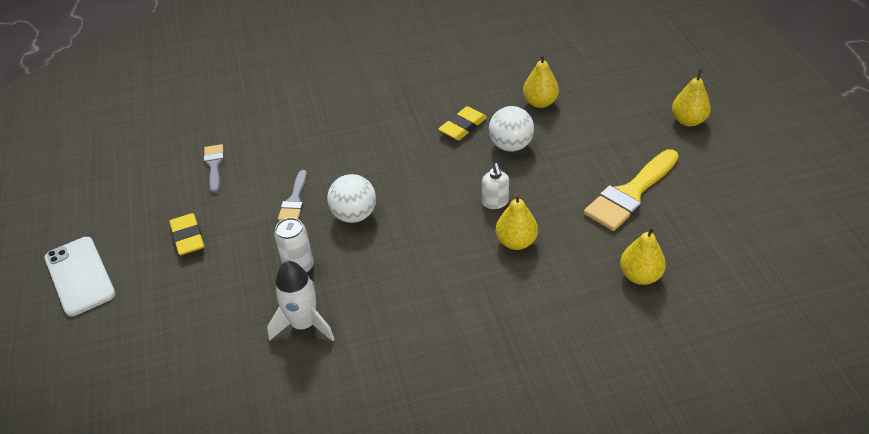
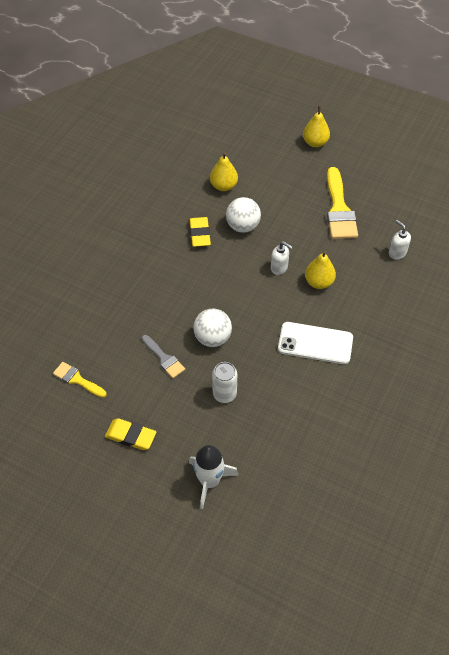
camera: 50 degrees left, 10 degrees up
(80, 276) = (96, 519): white phone -> white phone (315, 343)
(214, 166) = (77, 379): grey brush -> yellow brush
(304, 324) = (273, 422): white rocket -> white rocket (209, 481)
(640, 276) = (397, 253): yellow pear -> white soap dispenser

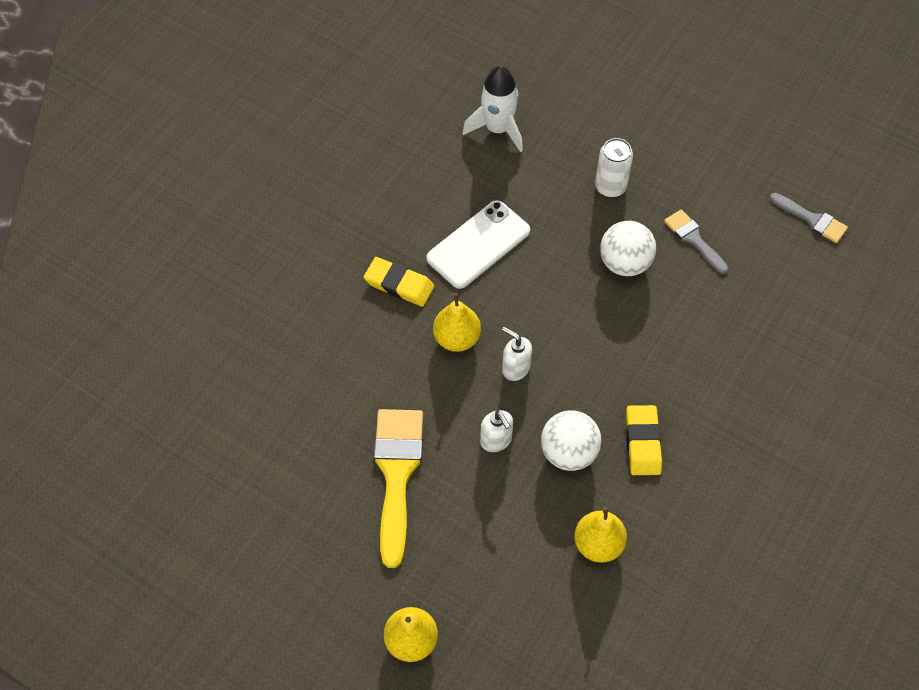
camera: 175 degrees left, 5 degrees up
(77, 379) = (812, 220): yellow brush -> grey brush
(131, 436) = (731, 146): yellow eraser -> yellow eraser (399, 284)
(209, 481) = (632, 91): white rocket -> white rocket (498, 129)
(315, 343) = (478, 245): white phone -> white phone turned 60 degrees counterclockwise
(397, 253) = (320, 380): white soap dispenser -> white soap dispenser (496, 440)

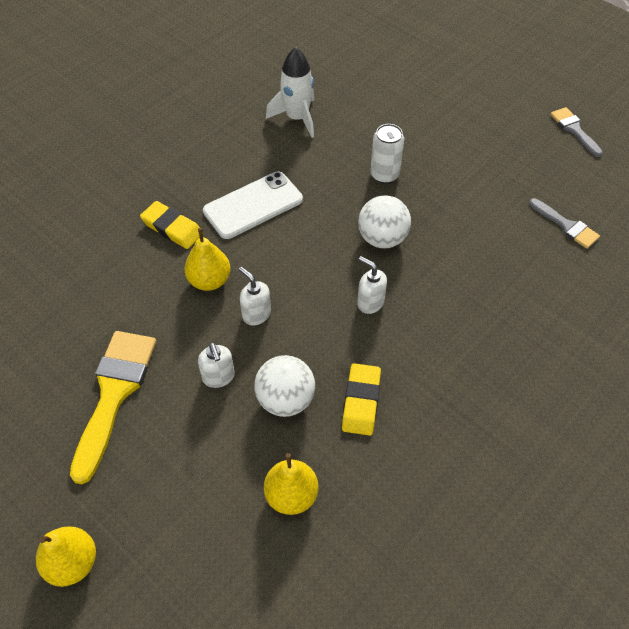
camera: 10 degrees right, 5 degrees down
(628, 337) = (370, 302): none -> white soap dispenser
(693, 239) = (451, 227): grey brush -> grey brush (574, 130)

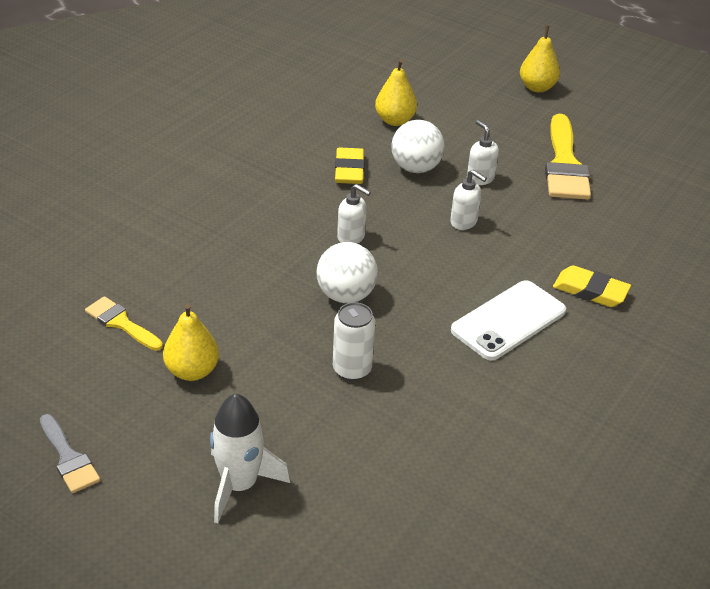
camera: 170 degrees right, 15 degrees down
(209, 280) = (523, 246): yellow pear -> yellow pear (192, 371)
(297, 118) = (493, 444): white rocket -> white rocket (239, 485)
(566, 226) = (121, 323): grey brush -> yellow brush

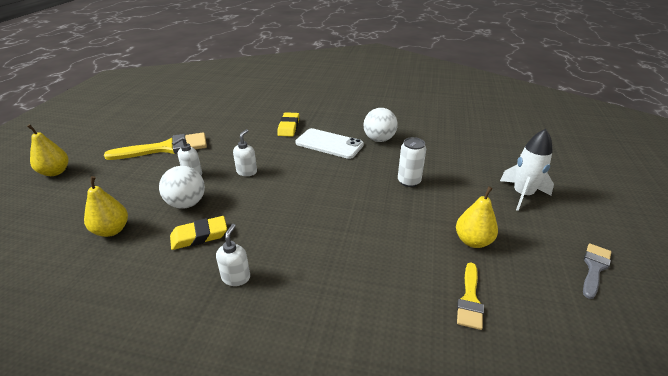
camera: 110 degrees left, 5 degrees down
(346, 295) = (350, 199): white ball -> white ball (379, 139)
(351, 237) = (288, 212): white soap dispenser -> white soap dispenser (236, 277)

